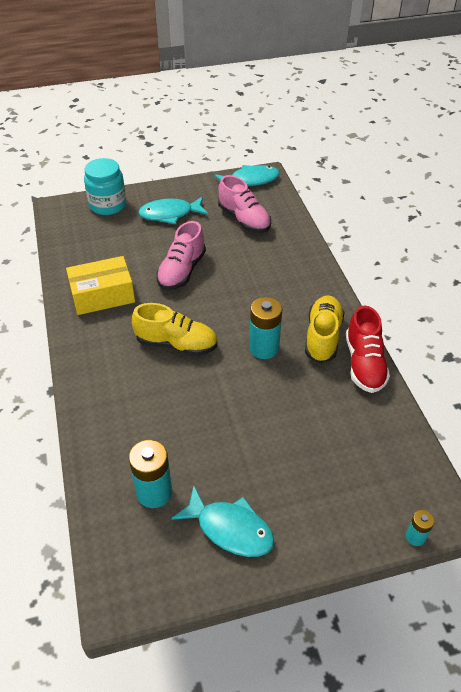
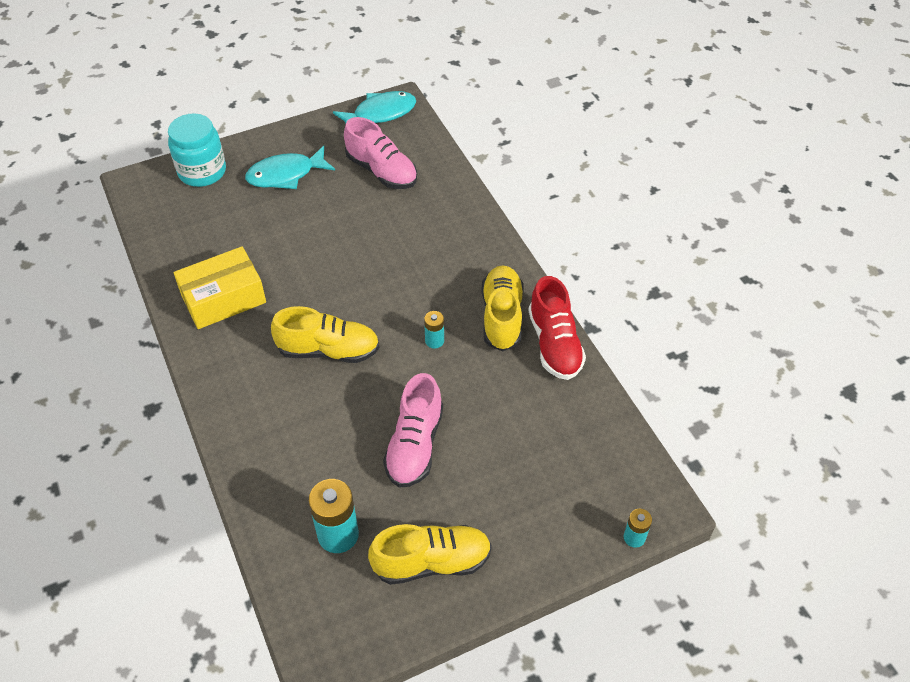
camera: 10 degrees left, 5 degrees up
(182, 271) = (316, 252): pink shoe -> pink shoe (415, 445)
(230, 529) = (431, 562): turquoise fish -> yellow shoe
(264, 348) = (434, 341): turquoise battery -> turquoise battery, size x0.53

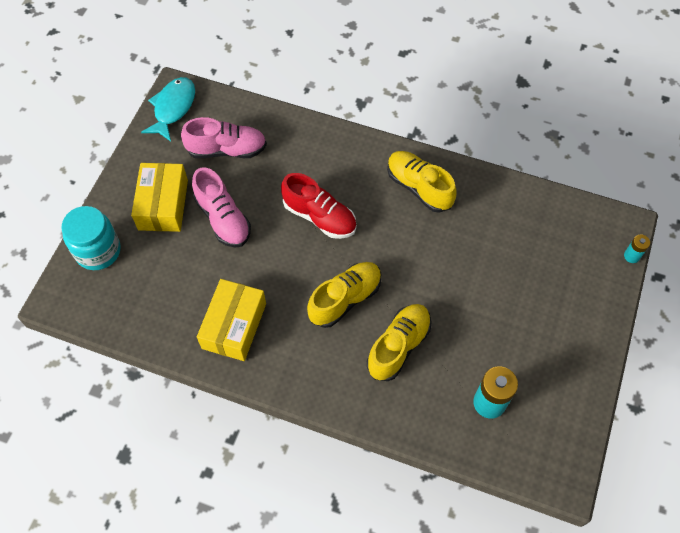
camera: 45 degrees left, 10 degrees up
(285, 175) = (163, 205): turquoise fish -> yellow box
(415, 445) = (466, 310): pink shoe -> pink shoe (223, 218)
(431, 562) = (554, 368): yellow shoe -> yellow shoe (398, 346)
(434, 341) = (399, 237): turquoise battery -> none
(554, 344) = (467, 179): red shoe -> red shoe (319, 217)

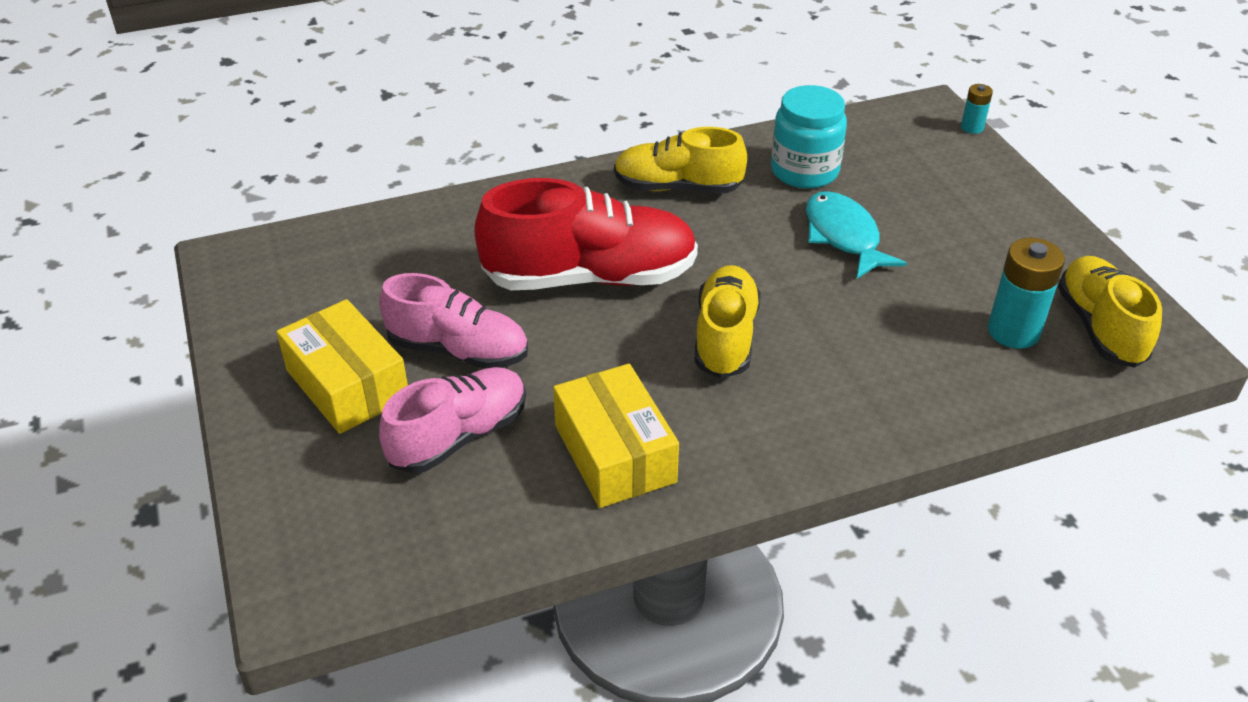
camera: 40 degrees left, 20 degrees down
(98, 251) = (299, 496): turquoise jar -> turquoise jar (804, 171)
(173, 108) = (242, 276): turquoise fish -> turquoise fish (843, 236)
(227, 150) = (377, 278): pink shoe -> pink shoe (459, 436)
(319, 217) = (590, 277): red shoe -> red shoe, size x1.51
(398, 346) = (848, 343): yellow shoe -> yellow shoe (1100, 327)

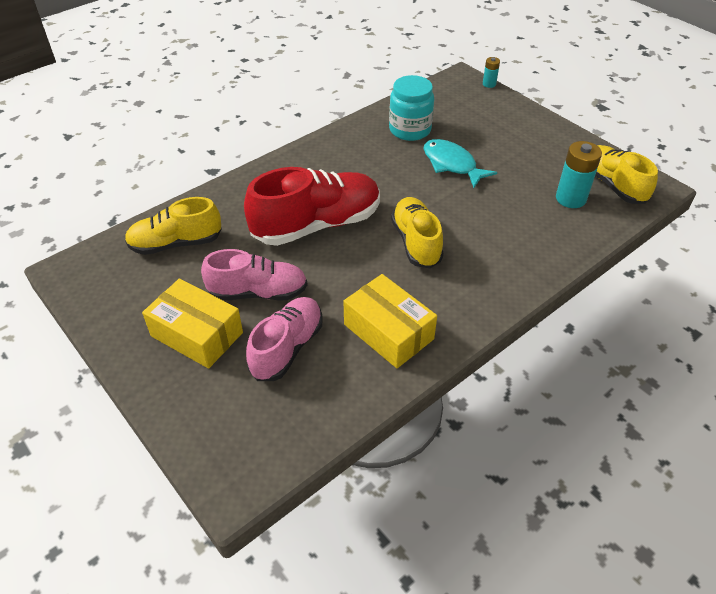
camera: 20 degrees left, 5 degrees up
(677, 187) = (341, 156): yellow shoe -> yellow shoe (176, 243)

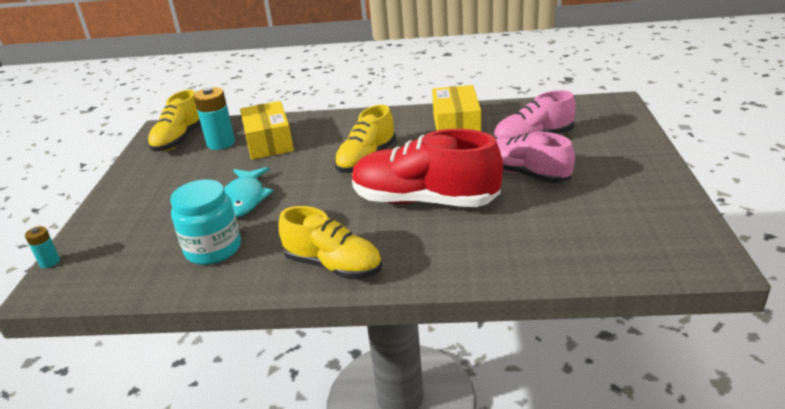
camera: 135 degrees left, 15 degrees down
(176, 243) = (574, 238): yellow shoe -> yellow shoe (333, 266)
(197, 334) = (597, 167): yellow box -> yellow box (269, 142)

